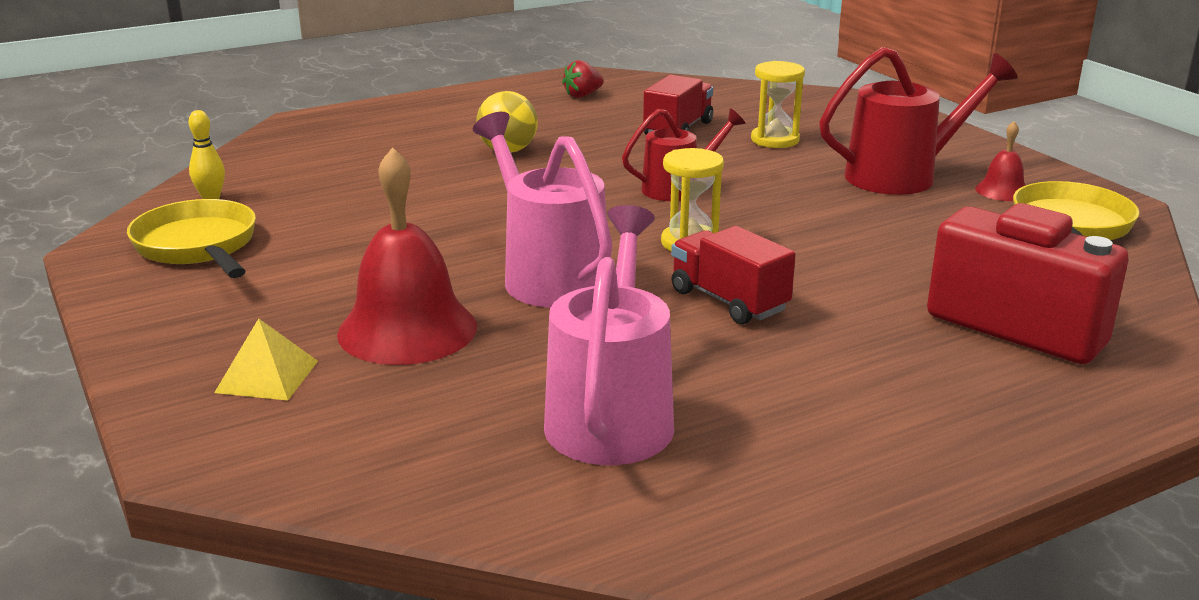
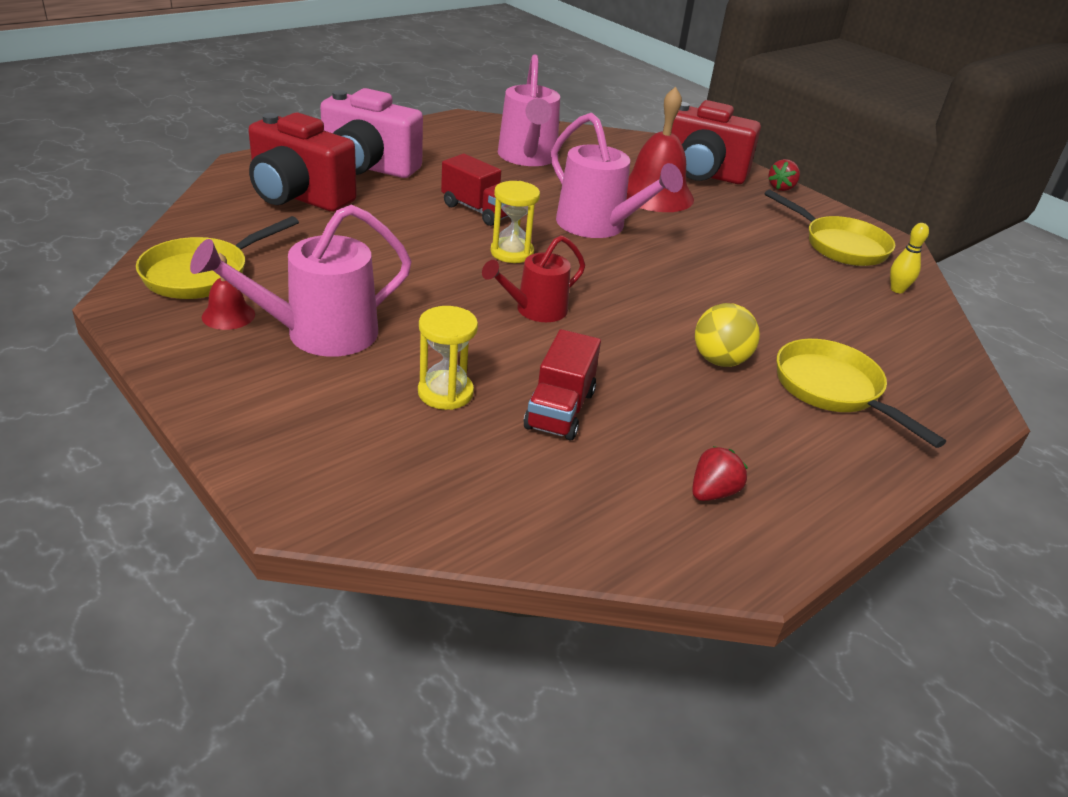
camera: 165 degrees right, 10 degrees up
(140, 344) = (781, 188): none -> red strawberry
(267, 376) = (700, 173): yellow pyramid -> red camera
(420, 132) = (833, 390): none -> yellow pan
(903, 176) = (318, 334): red watering can -> pink watering can
(933, 387) = (368, 167): none -> pink camera

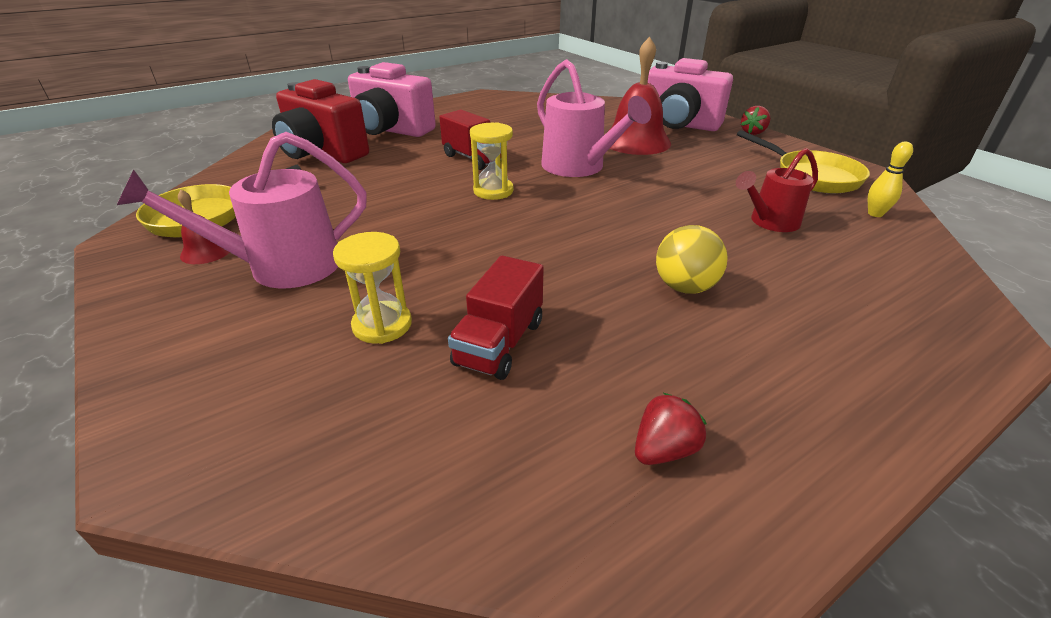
camera: 10 degrees right, 0 degrees up
(528, 158) = (529, 119): pink watering can -> none
(534, 310) = (500, 241): red watering can -> red watering can (769, 222)
(700, 173) = (679, 125): red camera -> pink camera
(833, 390) = (813, 318): yellow pan -> none

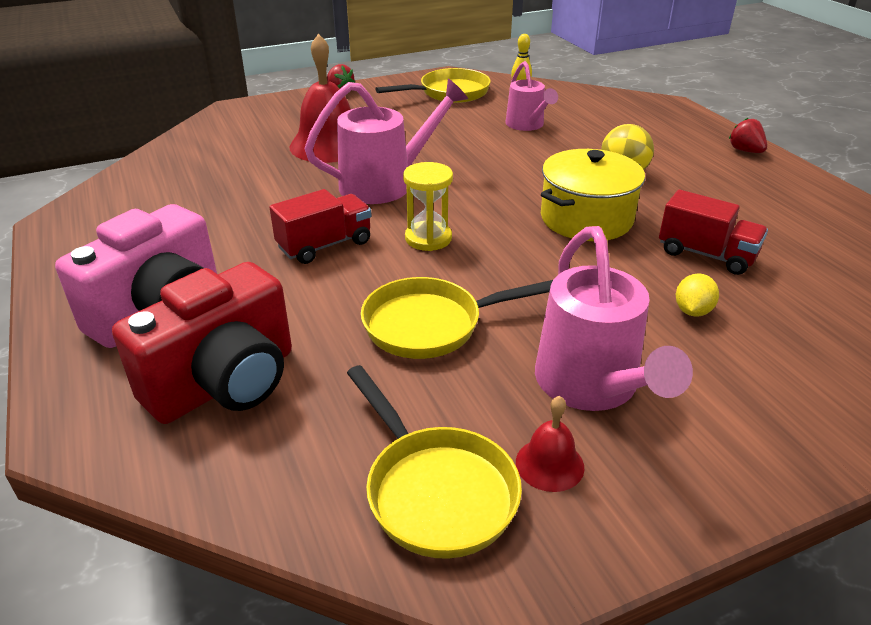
camera: 80 degrees left, 0 degrees up
(371, 201) = (431, 325): none -> yellow pan
(382, 325) = (692, 311): yellow hourglass -> yellow lemon
(557, 262) = (586, 218): none -> yellow pot
(664, 449) = (793, 210): red strawberry -> red strawberry (745, 151)
(679, 125) = (294, 117): pink camera -> none
(769, 222) = (527, 125): red watering can -> pink watering can

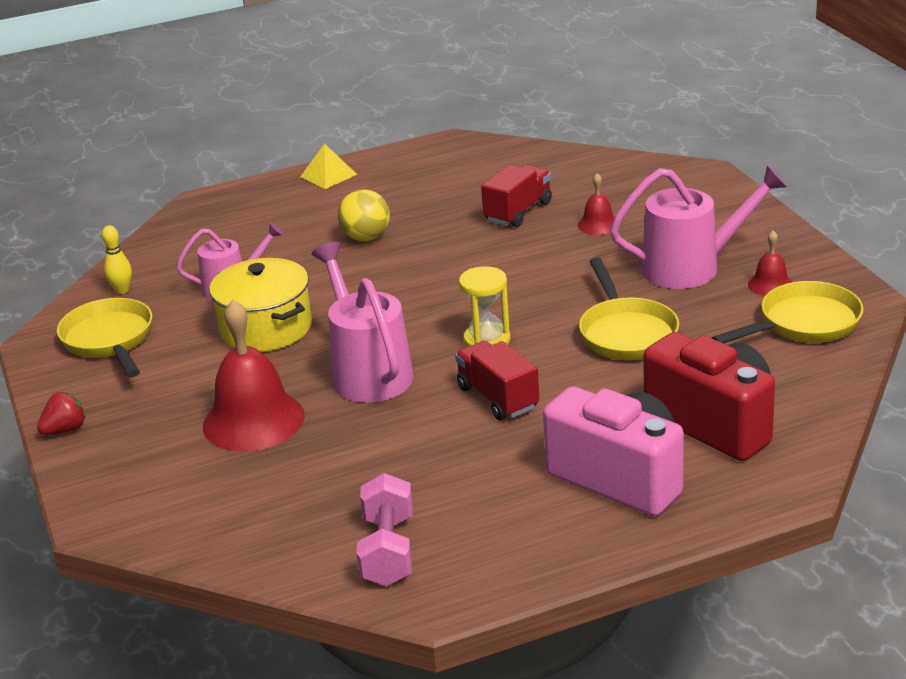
camera: 85 degrees left, 5 degrees down
(133, 201) = (388, 551): none -> pink dumbbell
(586, 218) = (454, 260): yellow pot -> yellow pot (266, 328)
(692, 311) = (598, 224): yellow lemon -> red bell
(745, 151) = (328, 175): red strawberry -> yellow pyramid

